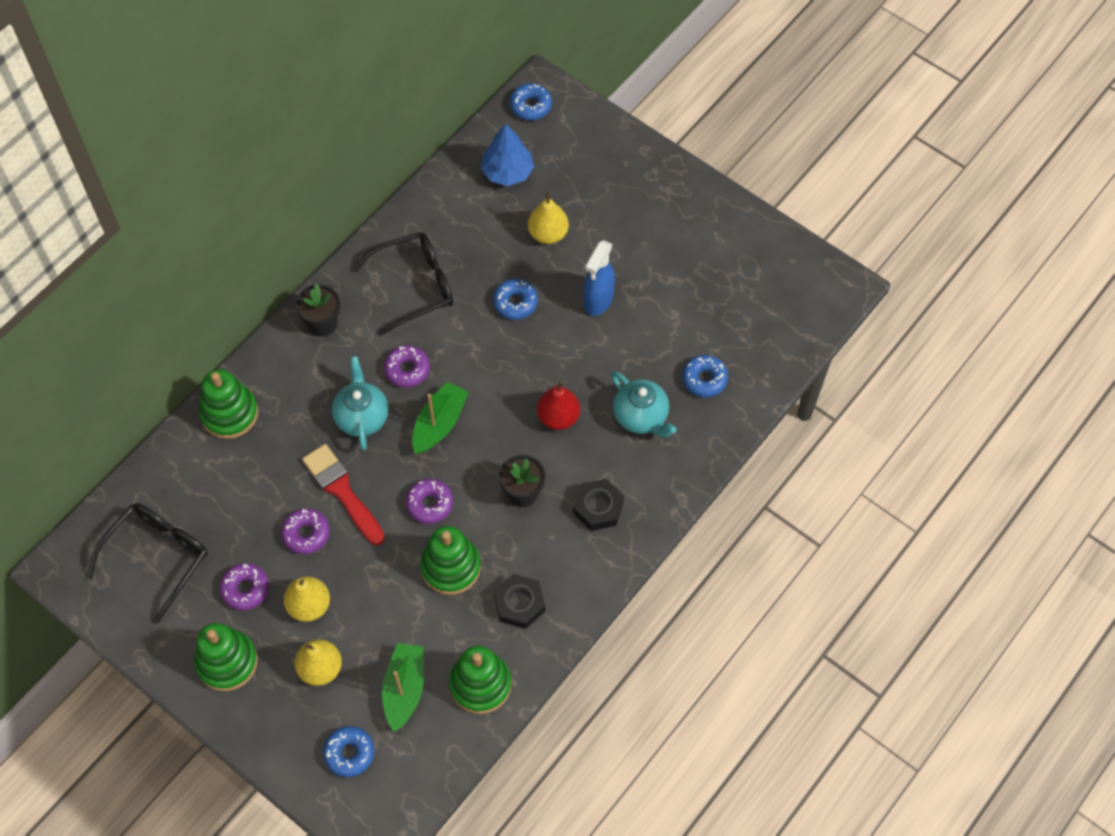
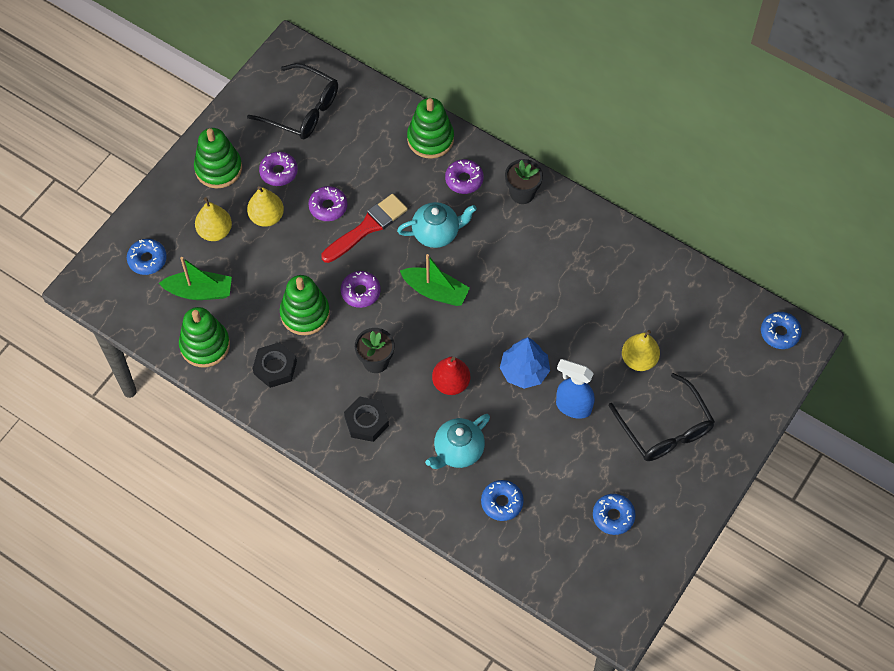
camera: 85 degrees right, 0 degrees up
(407, 370) = (485, 261): purple donut -> purple donut (464, 180)
(415, 286) = (569, 258): black glasses -> black glasses (665, 429)
(507, 172) = (701, 320): blue tree -> blue tree (524, 371)
(515, 303) = (562, 339): blue donut -> blue donut (613, 516)

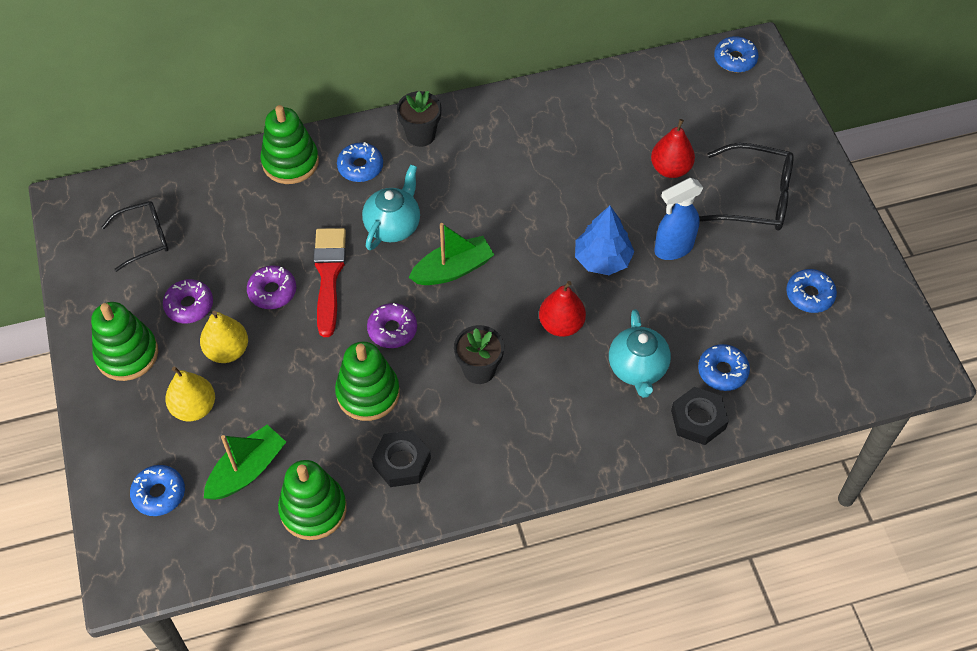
camera: 50 degrees left, 5 degrees down
(302, 110) = (145, 238): black glasses -> black glasses, size x0.66
(366, 421) = (537, 423): black nut -> black nut (698, 419)
(464, 180) = (360, 167): purple donut -> blue donut
(639, 360) = (670, 169): yellow pear -> red pear

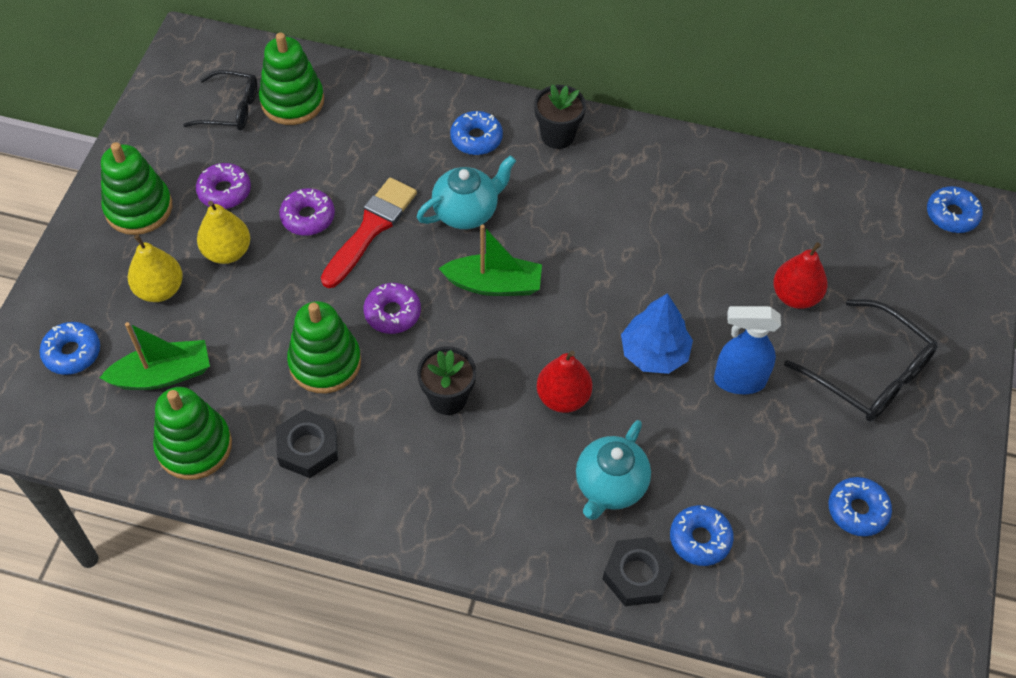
camera: 30 degrees right, 0 degrees up
(290, 162) = (413, 102): green stacking toy -> green stacking toy (292, 101)

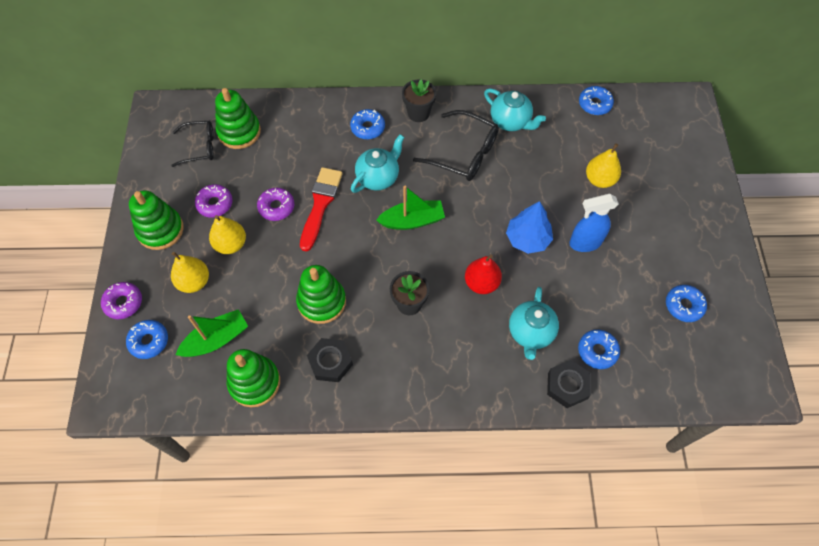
camera: 15 degrees left, 5 degrees up
(392, 313) = (354, 257): purple donut -> purple donut (123, 303)
(690, 180) = (510, 121): none -> turquoise teapot
(795, 296) = (599, 180): red pear -> yellow pear
(870, 373) = (661, 217): black glasses -> black glasses (464, 153)
(951, 215) = (673, 105): blue donut -> blue donut (594, 104)

